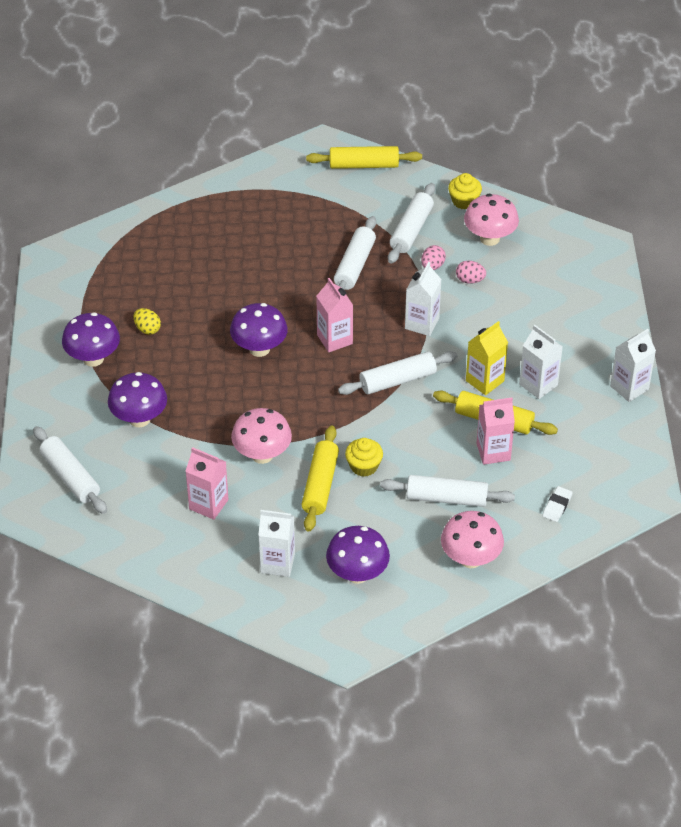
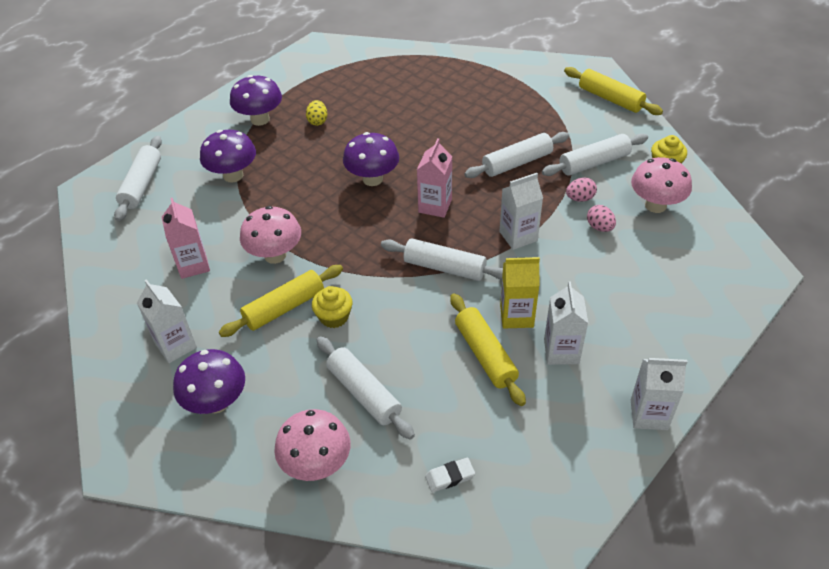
camera: 45 degrees right, 0 degrees up
(493, 452) = (451, 382): pink carton -> none

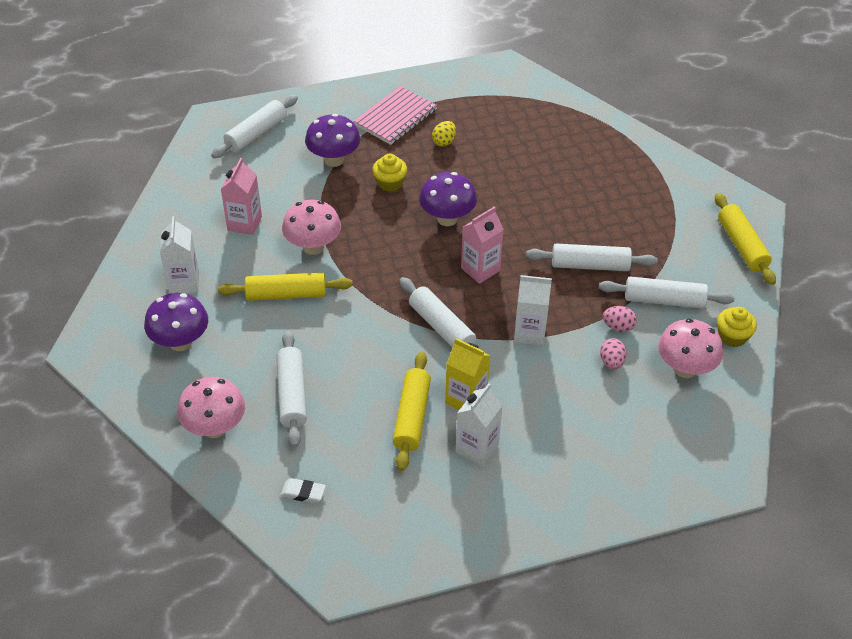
camera: 30 degrees right, 0 degrees up
(260, 119) = (396, 117): purple mushroom -> pink notebook
(334, 317) = (318, 322): yellow cupcake -> yellow cupcake (390, 183)
(649, 414) = (503, 538): white carton -> none

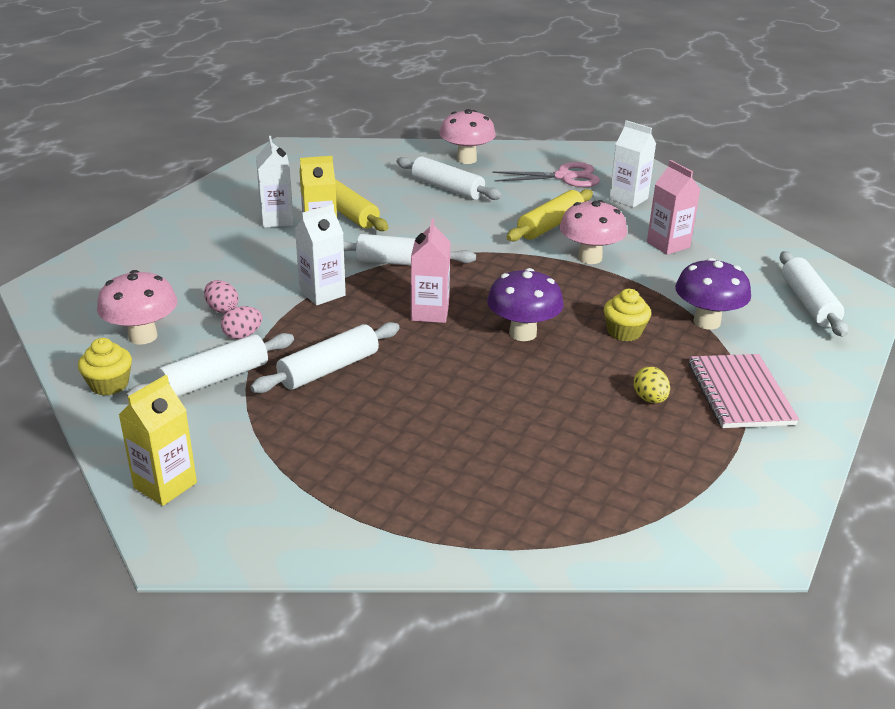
camera: 135 degrees right, 15 degrees down
(180, 342) = (565, 177): purple mushroom -> pink scissors
(303, 493) = (365, 161): white eraser -> none
(741, 245) = (165, 485): yellow rolling pin -> yellow carton

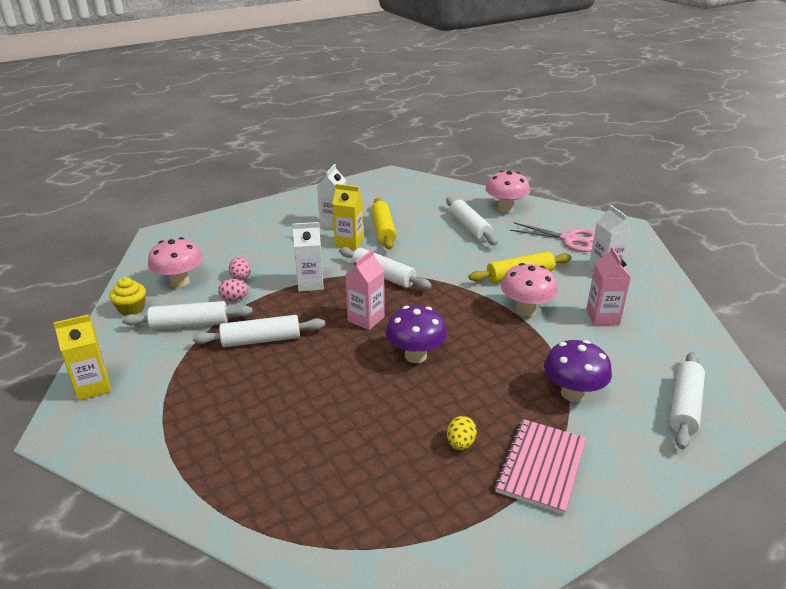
camera: 30 degrees right, 0 degrees up
(624, 332) = (494, 380): yellow cupcake -> none

